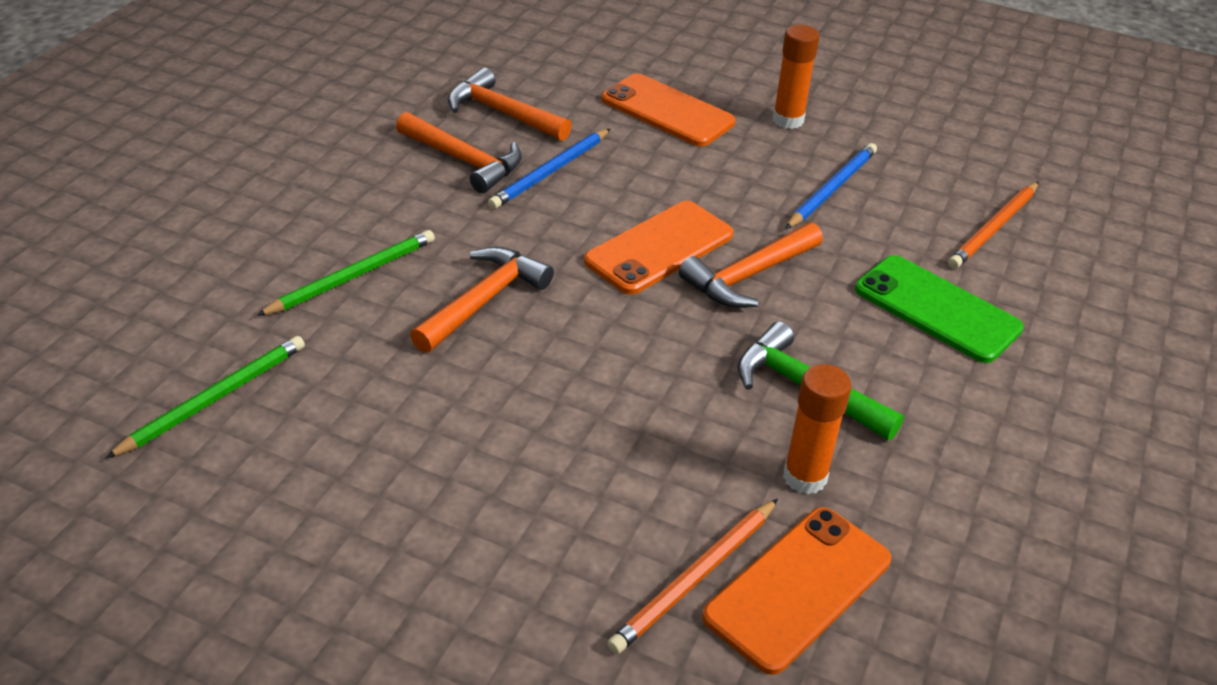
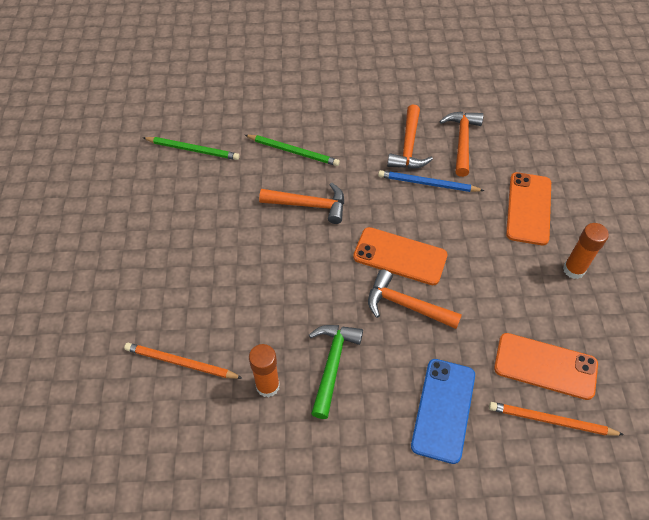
camera: 65 degrees right, 15 degrees up
(798, 588) = (195, 407): orange phone -> orange phone (545, 366)
(832, 189) = (520, 317): blue pencil -> none
(937, 309) = (443, 410): green phone -> blue phone

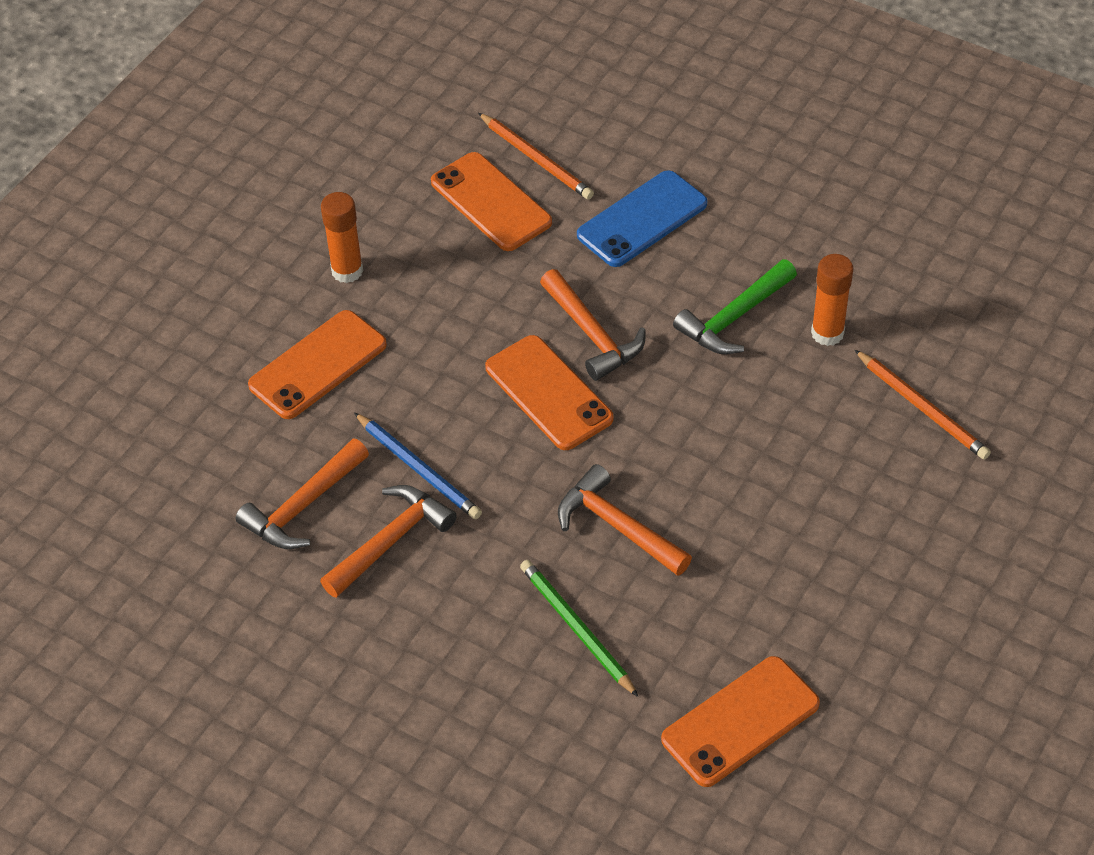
camera: 145 degrees left, 5 degrees down
(193, 150) = (740, 721): green pencil -> orange phone

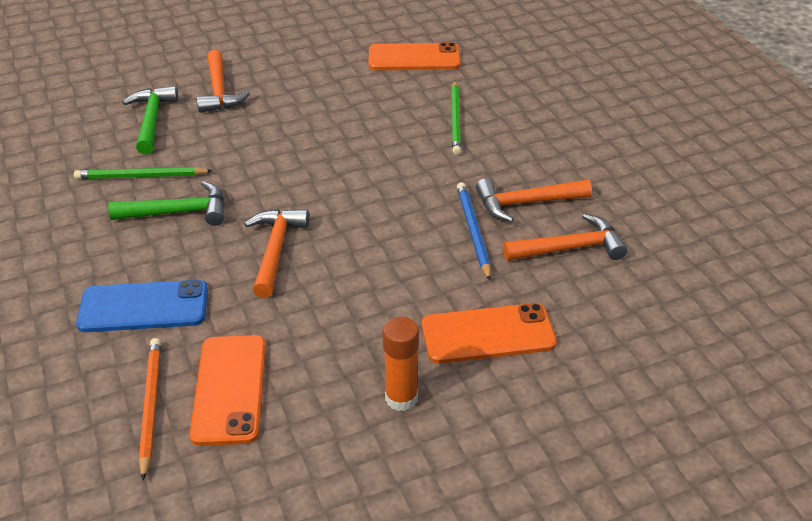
camera: 145 degrees left, 10 degrees down
(548, 393) = (345, 231): orange phone -> none
(617, 526) = (383, 149): orange hammer -> orange hammer (219, 91)
(827, 333) = (141, 176): orange glue stick -> green pencil
(922, 408) = (152, 120): orange pencil -> green hammer

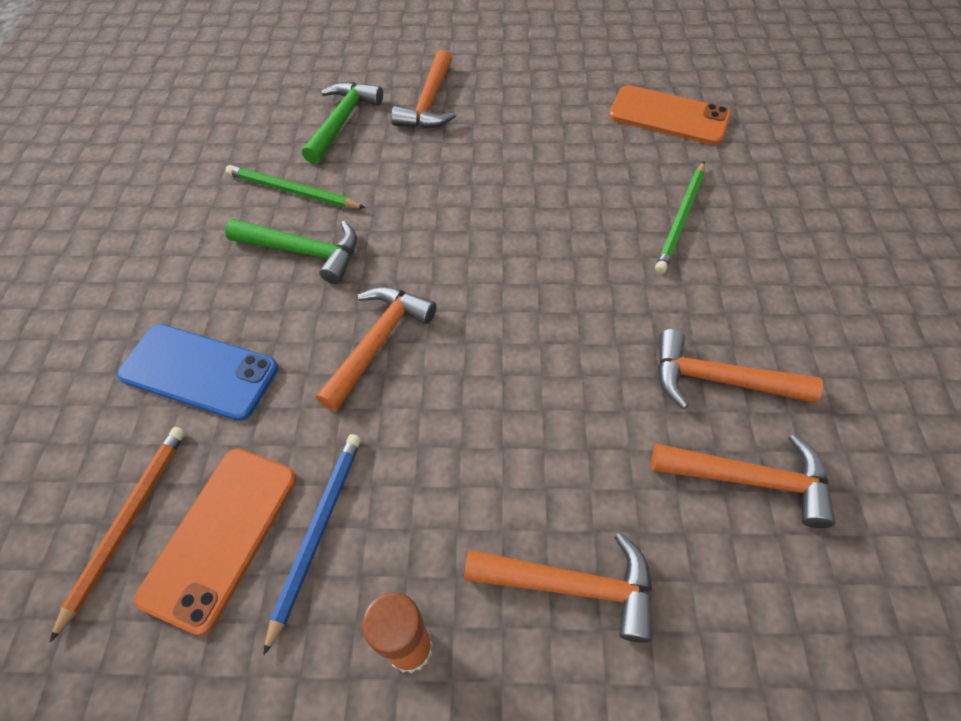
camera: 25 degrees right, 15 degrees up
(473, 231) = (628, 401): blue pencil -> blue pencil (317, 532)
(488, 334) = (572, 585): orange phone -> orange hammer

